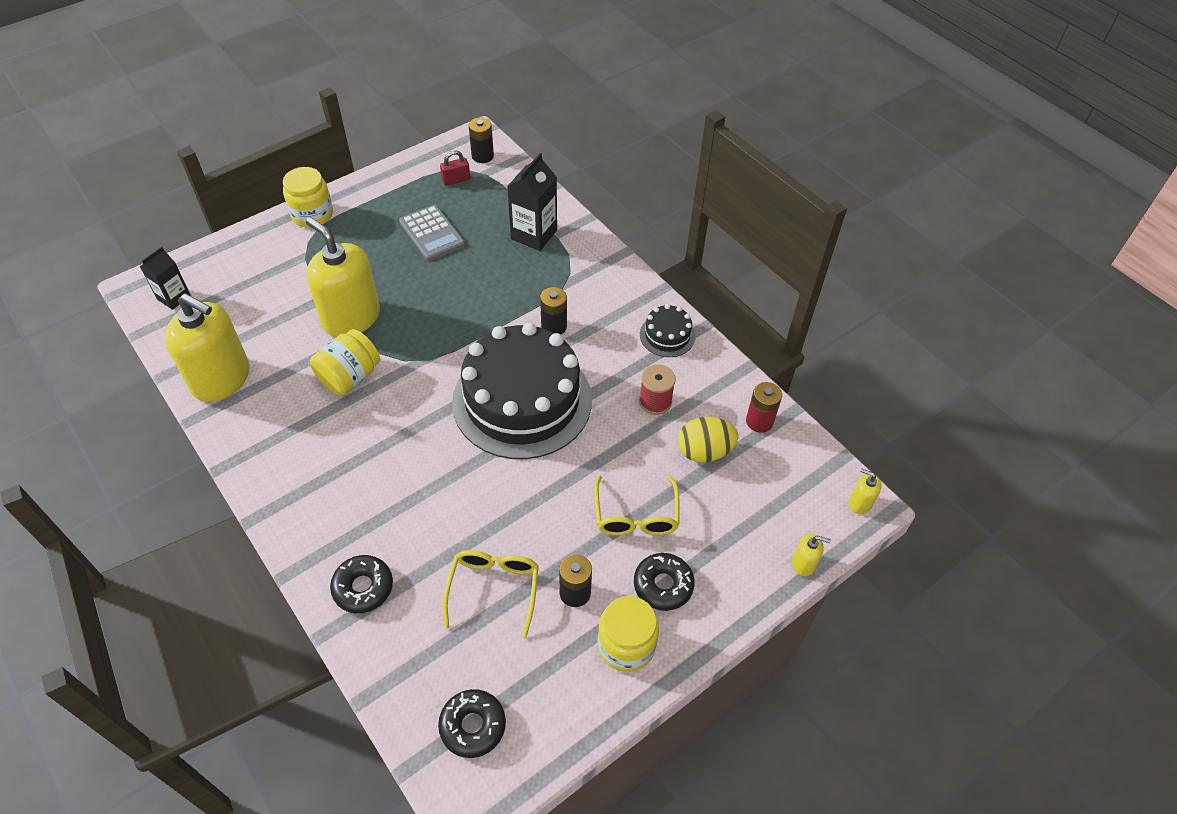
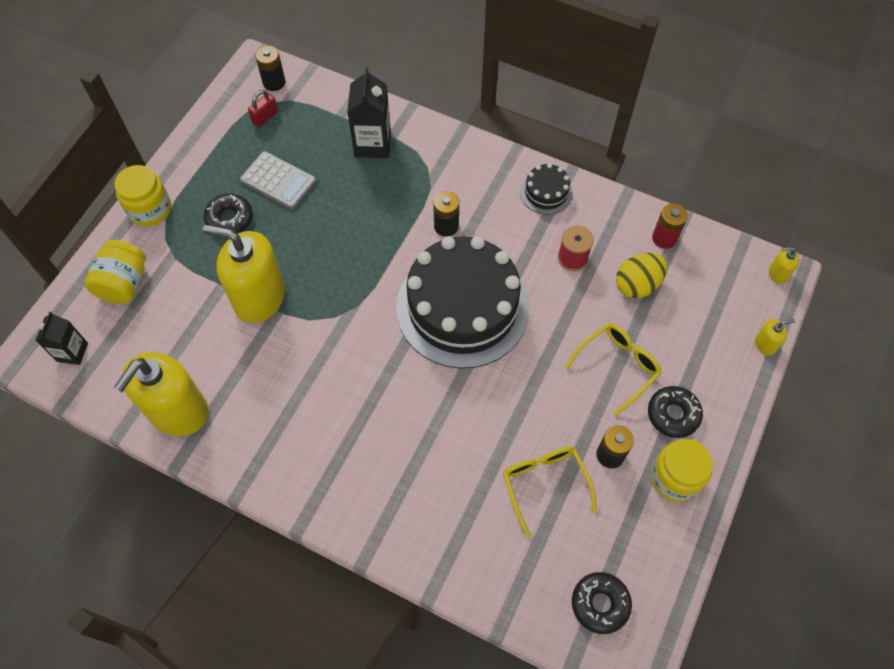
camera: 25 degrees left, 10 degrees up
(221, 379) = (178, 411): yellow soap dispenser -> yellow soap dispenser turned 120 degrees clockwise
(349, 377) = (297, 354): yellow jar -> yellow jar (124, 283)
(363, 588) = (437, 537): black donut -> black donut (229, 219)
(636, 516) = (617, 366): yellow glasses -> yellow glasses turned 105 degrees counterclockwise

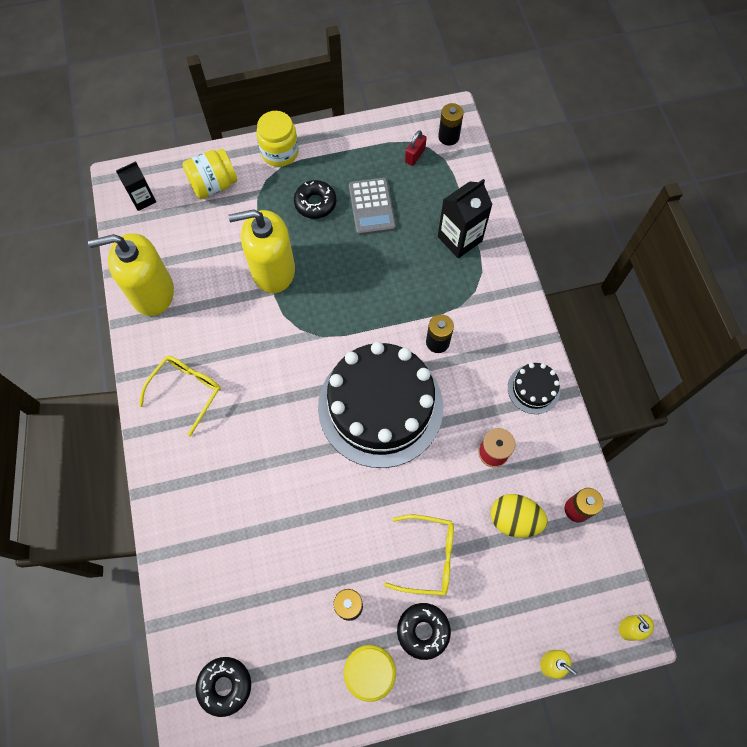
camera: 50 degrees right, 5 degrees up
(259, 297) = (273, 270): yellow soap dispenser -> yellow soap dispenser turned 75 degrees counterclockwise
(265, 117) = (415, 156): red padlock -> red padlock turned 60 degrees counterclockwise
(544, 484) = (287, 574): yellow glasses -> yellow glasses (186, 391)

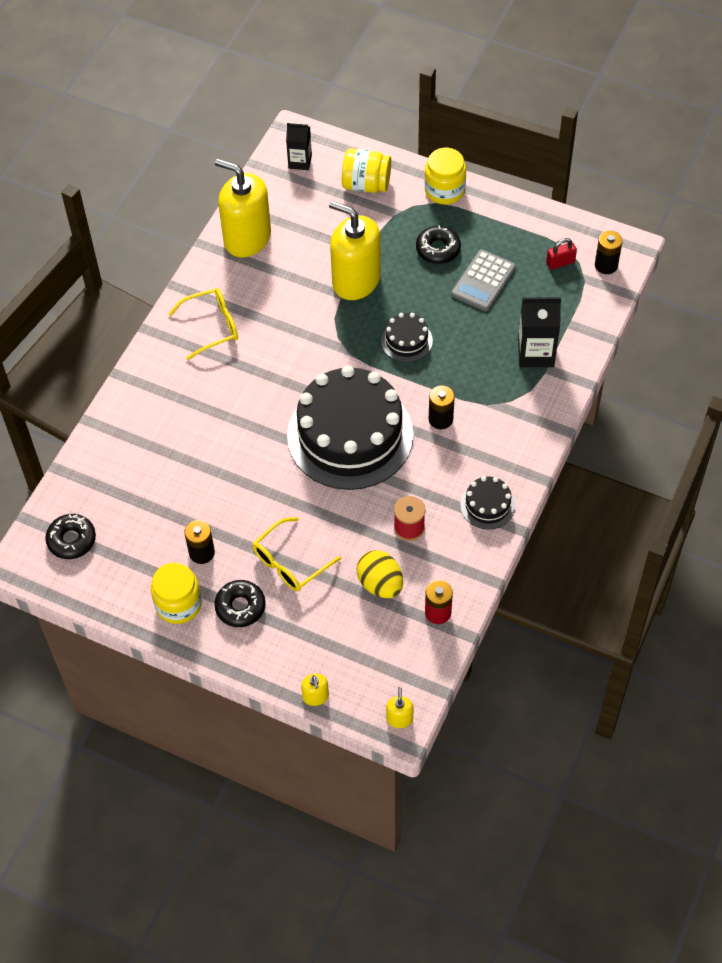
camera: 40 degrees right, 10 degrees down
(355, 294) = (406, 340): none -> black cake
(428, 557) = (290, 562): yellow glasses -> yellow glasses turned 90 degrees clockwise

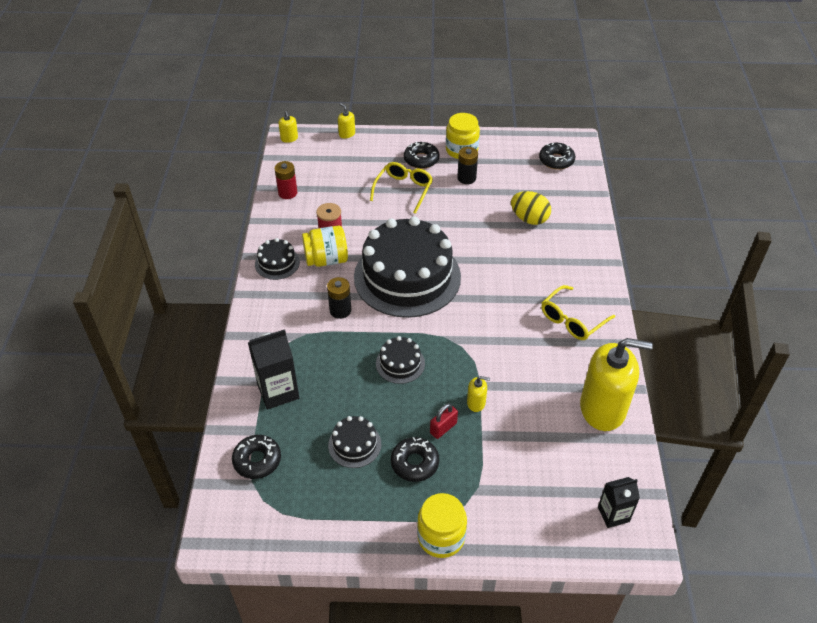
camera: 155 degrees right, 10 degrees down
(356, 280) = (476, 403): yellow soap dispenser -> yellow soap dispenser, size x0.41
(366, 184) = (527, 512): yellow jar -> yellow jar (326, 259)
(380, 584) = (335, 196): yellow egg -> yellow egg (529, 219)
(483, 281) = (354, 444): grey calculator -> black cake
(560, 263) = (283, 493): red padlock -> red padlock (443, 428)
(574, 296) = (257, 460): none -> black donut
(606, 265) = (233, 507): black battery -> none

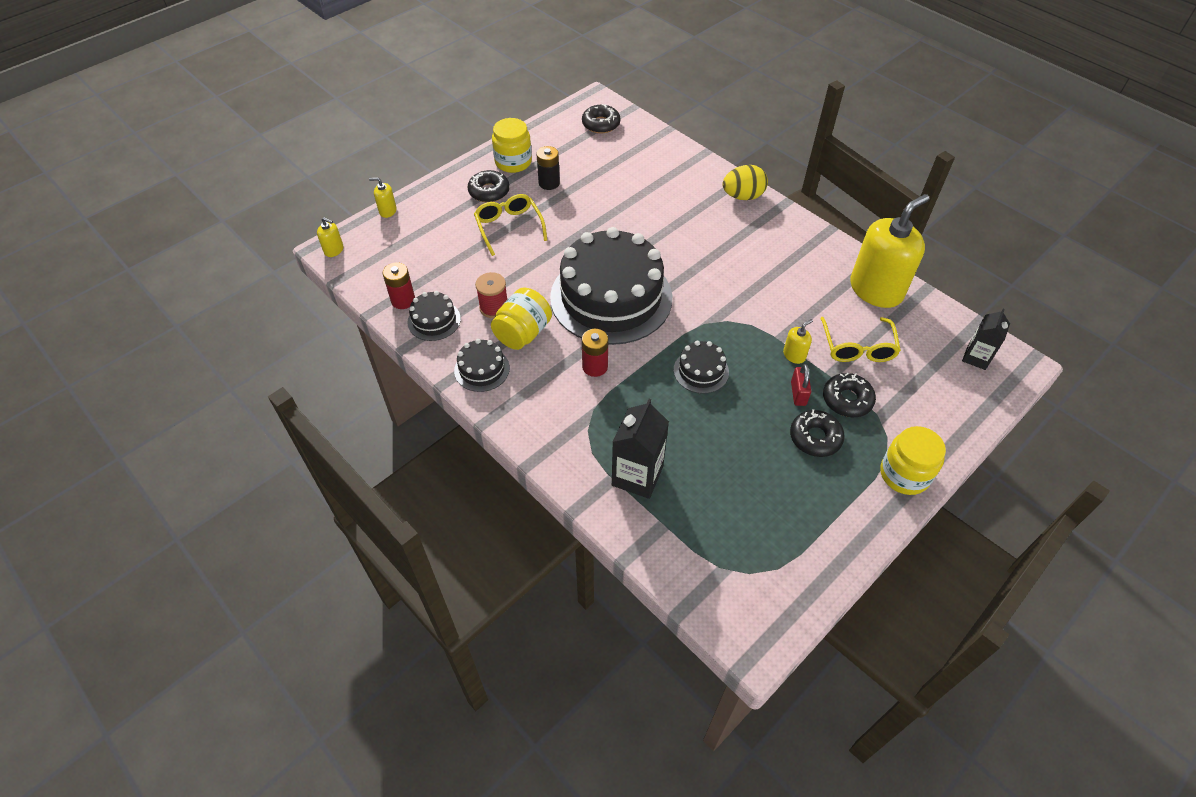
camera: 45 degrees left, 5 degrees up
(257, 460) = (700, 546): black donut -> black donut (847, 400)
(340, 310) = (595, 367): black battery -> red battery
(354, 444) = (755, 463): black cake -> black cake (434, 320)
(529, 219) = (642, 184): yellow egg -> yellow egg (742, 196)
(572, 320) = (774, 241): yellow glasses -> yellow glasses (858, 348)

